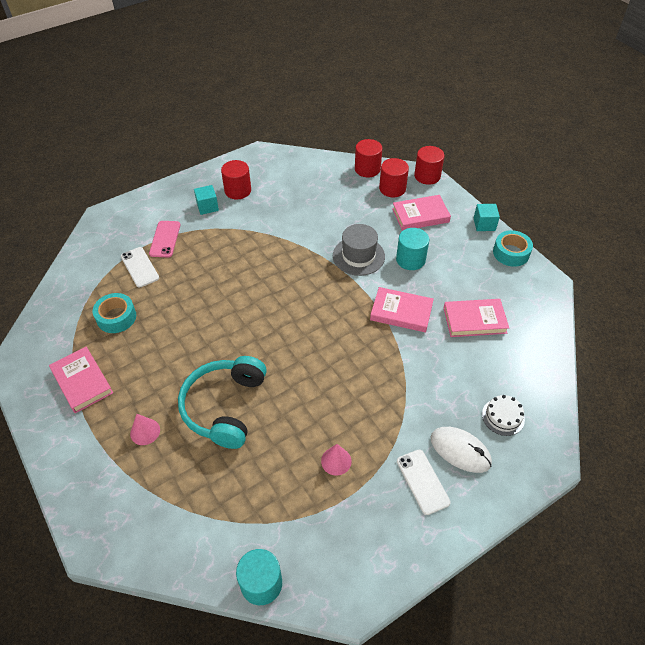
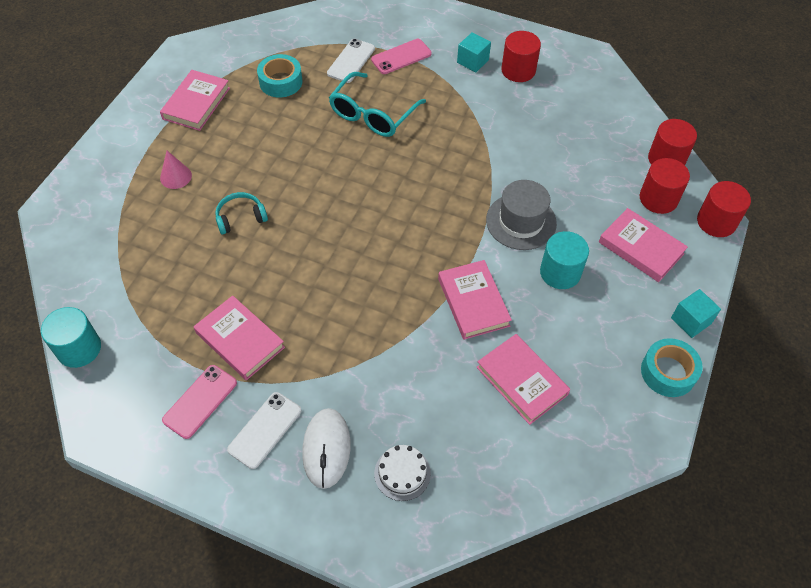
camera: 55 degrees right, 5 degrees up
(202, 281) = (372, 114): none -> turquoise glasses
(224, 407) = (240, 217): turquoise headphones -> turquoise headphones, size x0.48
(336, 461) = (240, 340): pink cone -> pink book
(371, 513) = (200, 401): none -> pink phone

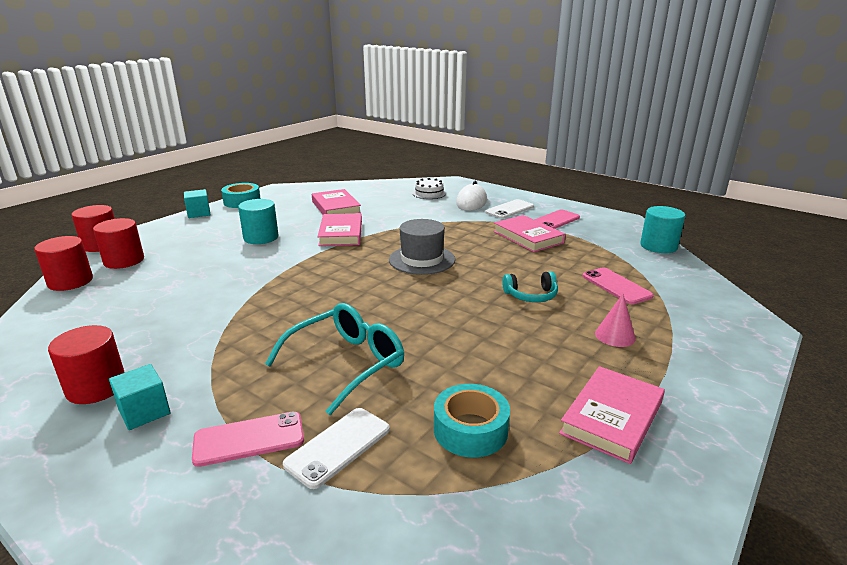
camera: 165 degrees left, 30 degrees down
(155, 249) = (616, 286): none -> pink phone
(521, 221) = (261, 263): grey hat -> grey hat (422, 260)
(641, 248) = (182, 241): pink book -> none

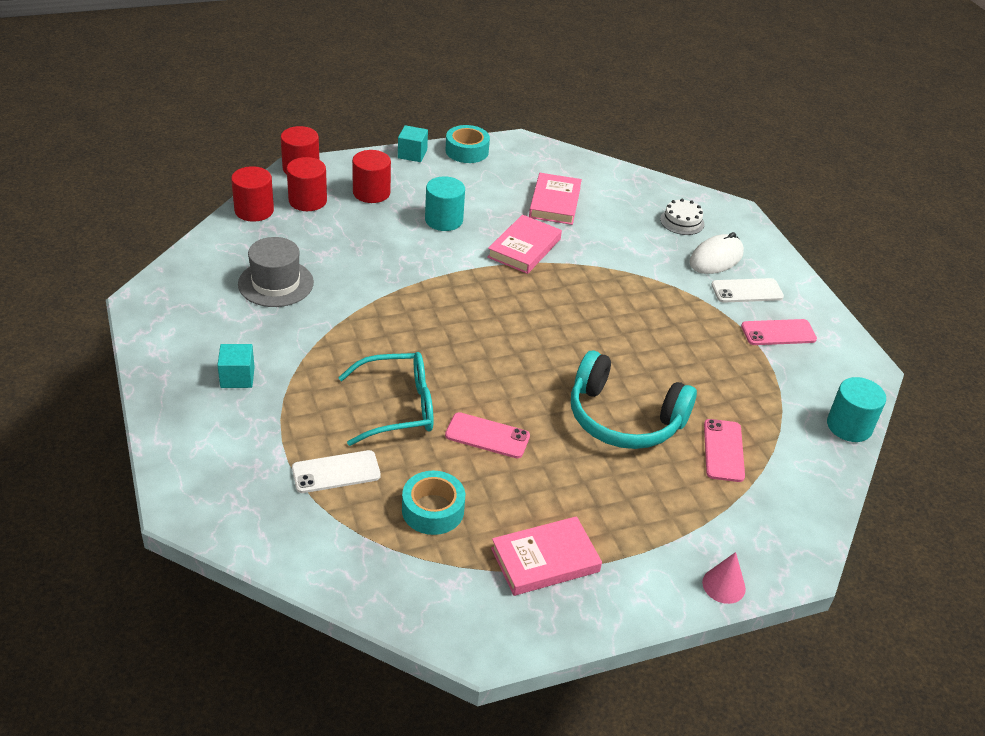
camera: 30 degrees right, 15 degrees up
(96, 387) = (219, 339): red cylinder -> red cylinder (371, 193)
(249, 439) = (286, 435): pink phone -> pink phone (487, 436)
(422, 260) = (568, 323): grey hat -> grey hat (276, 283)
(528, 237) = (714, 343): pink book -> none
(531, 295) = (624, 418): turquoise headphones -> turquoise headphones, size x2.06
(615, 336) = (645, 498): pink cone -> pink cone (723, 585)

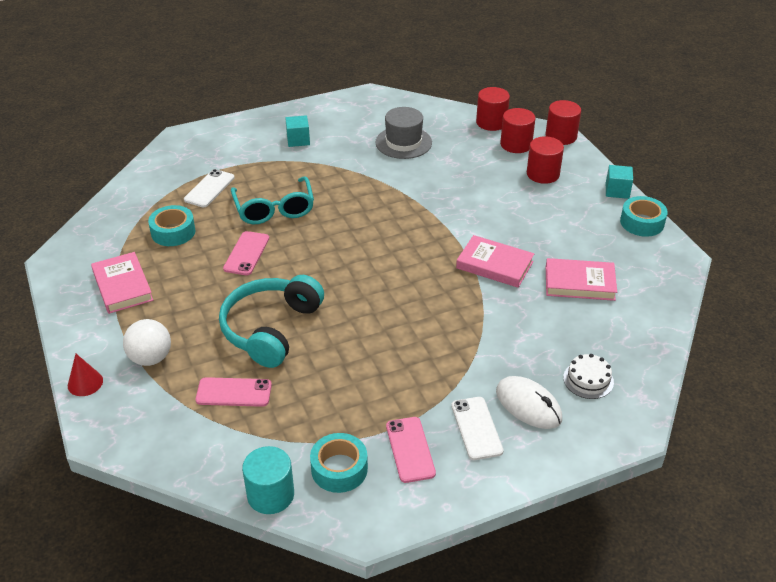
camera: 90 degrees right, 0 degrees up
(336, 472) = (209, 188): white phone -> white phone turned 45 degrees clockwise
(444, 220) = (519, 215): turquoise cylinder -> none
(677, 524) = (150, 358): none -> white ball
(723, 585) = (85, 383): pink cone -> red cone
(809, 379) = (339, 469): none -> turquoise tape

